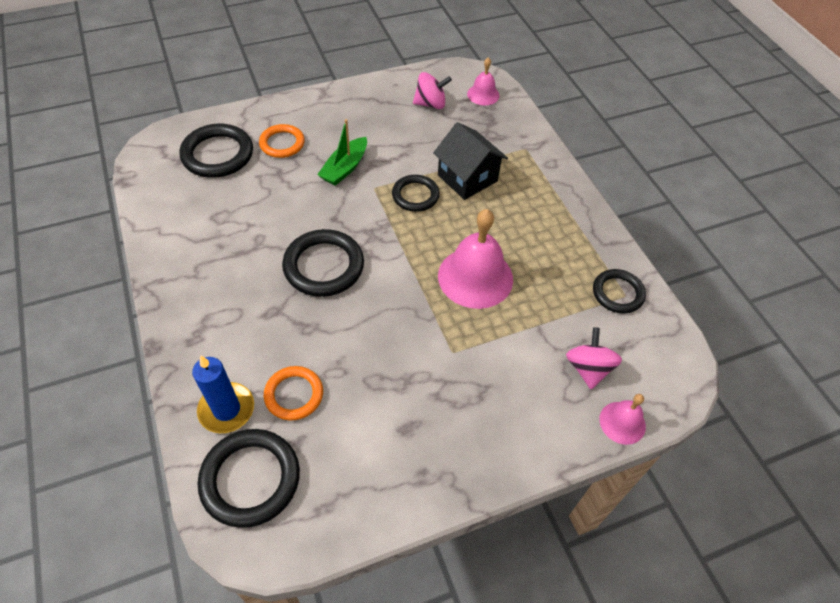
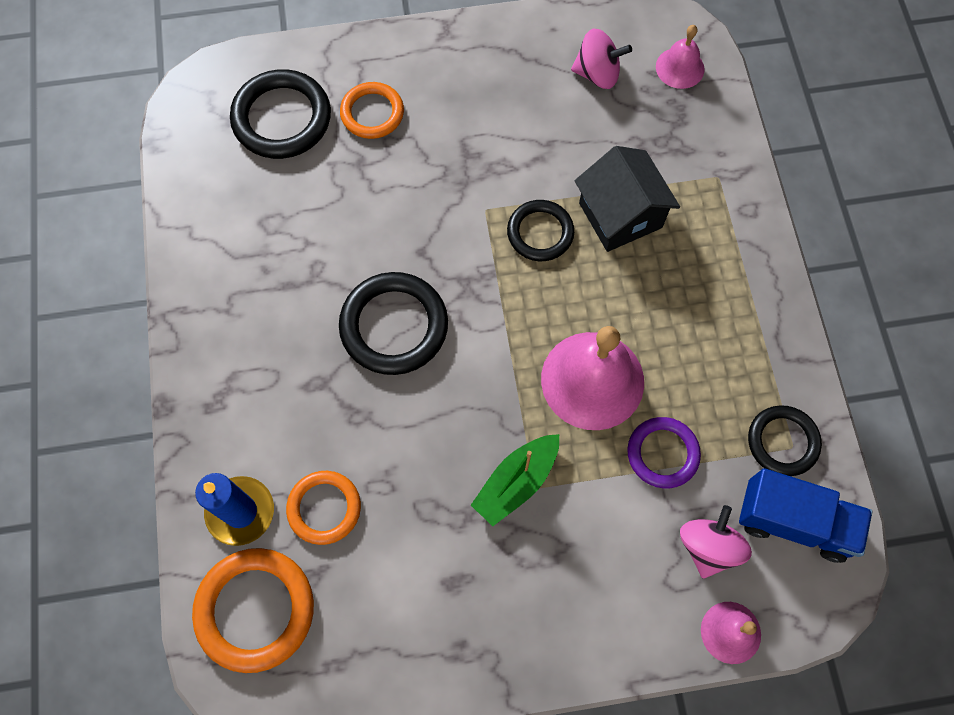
camera: 15 degrees right, 15 degrees up
(250, 479) = (255, 610): black ring -> orange ring
(345, 168) = (451, 170): green boat -> green boat (516, 482)
(538, 314) = (662, 453): none -> purple ring
(642, 341) = (794, 521): none -> blue truck

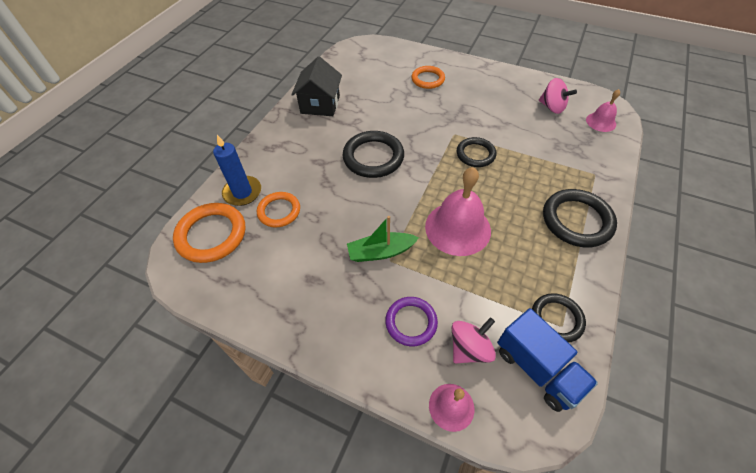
camera: 35 degrees right, 15 degrees down
(282, 118) = (386, 66): black ring -> black ring (576, 220)
(620, 215) = (525, 166): black house -> black house (320, 104)
(662, 453) = (474, 283): purple ring -> purple ring (411, 322)

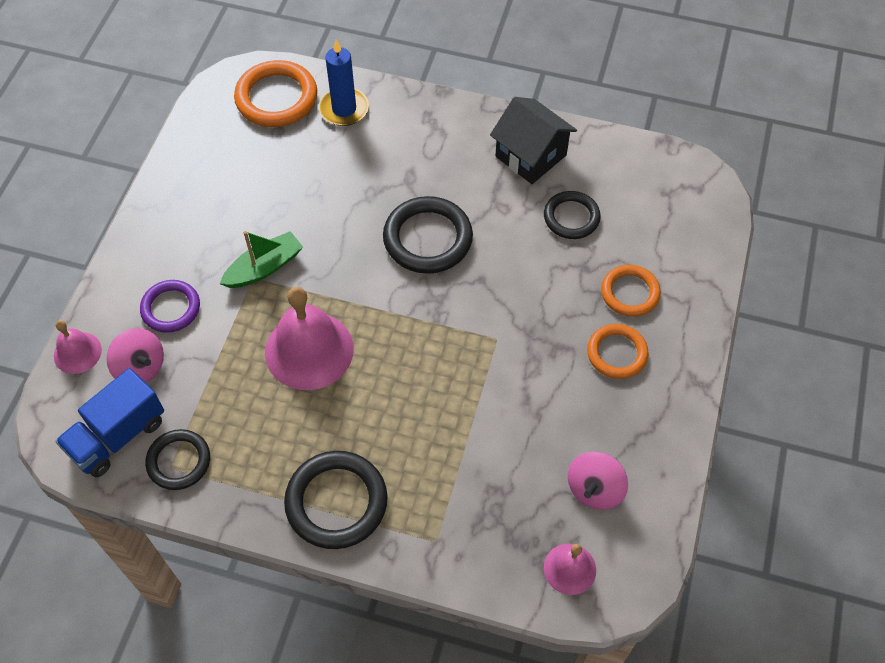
camera: 80 degrees right, 5 degrees up
(279, 211) = (318, 153): orange ring -> orange ring (617, 353)
(320, 104) = (530, 156): black house -> black house turned 45 degrees clockwise
(380, 252) = (264, 267): green boat -> green boat turned 75 degrees clockwise
(475, 154) = (454, 369): black ring -> black ring (571, 217)

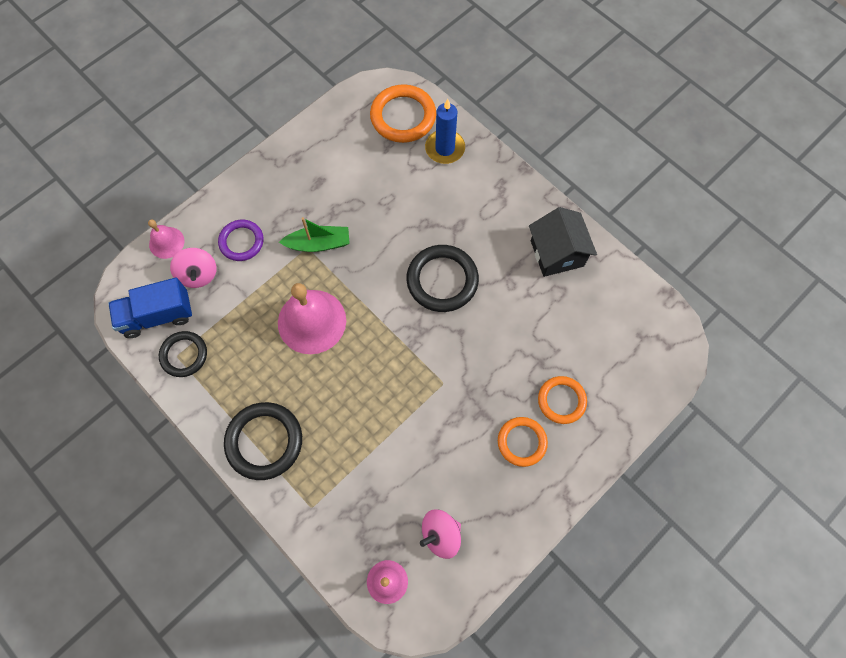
camera: 30 degrees right, 10 degrees up
(571, 217) = (556, 318): black ring -> none

